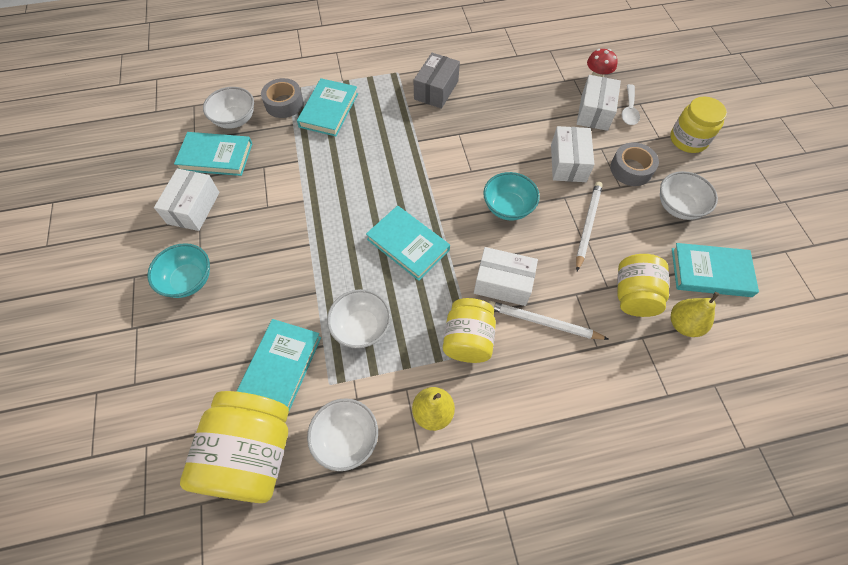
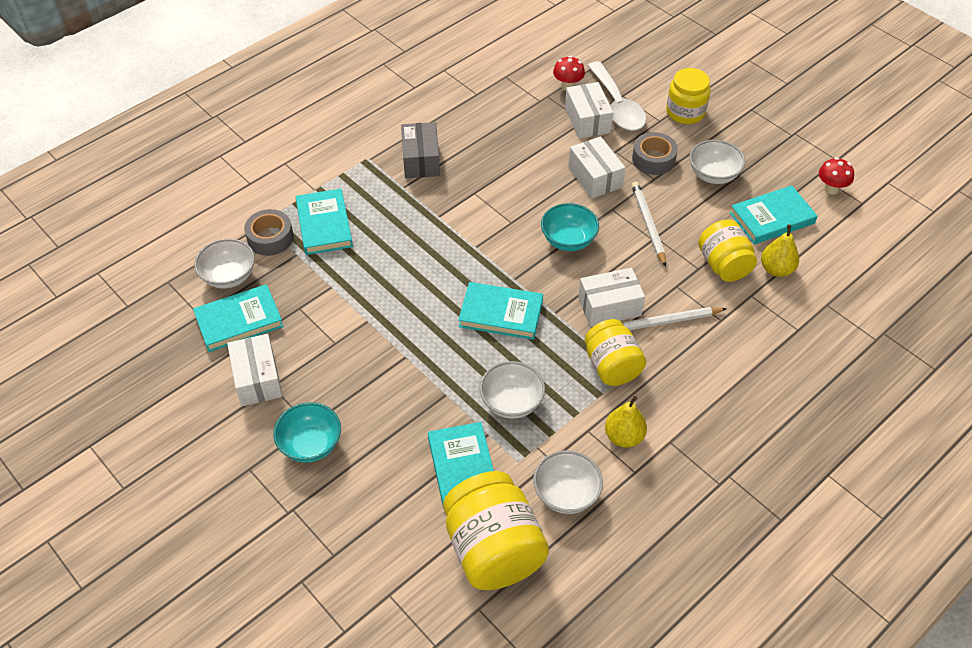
camera: 30 degrees left, 10 degrees down
(629, 110) = (617, 106): white spoon -> white spoon, size x1.77
(790, 271) = (831, 189): none -> red mushroom

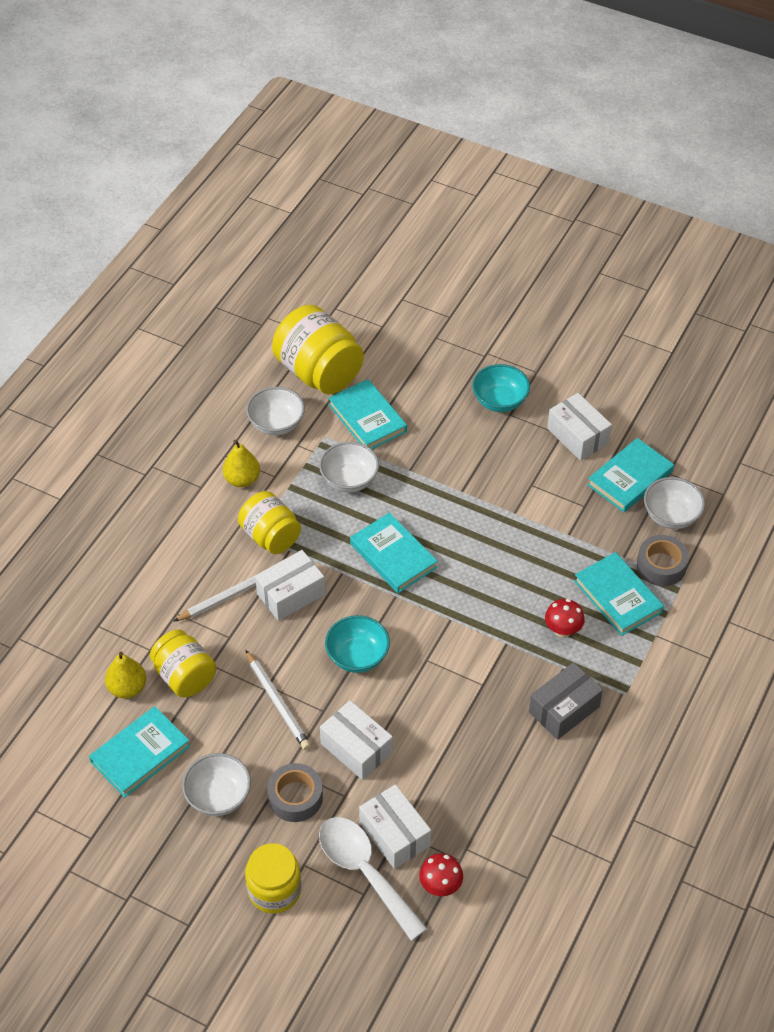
camera: 160 degrees right, 0 degrees up
(421, 160) = (564, 709): grey box -> grey box turned 75 degrees clockwise
(501, 314) = (393, 556): turquoise book -> turquoise book turned 60 degrees clockwise
(831, 189) = (74, 819): red mushroom -> red mushroom (562, 630)

